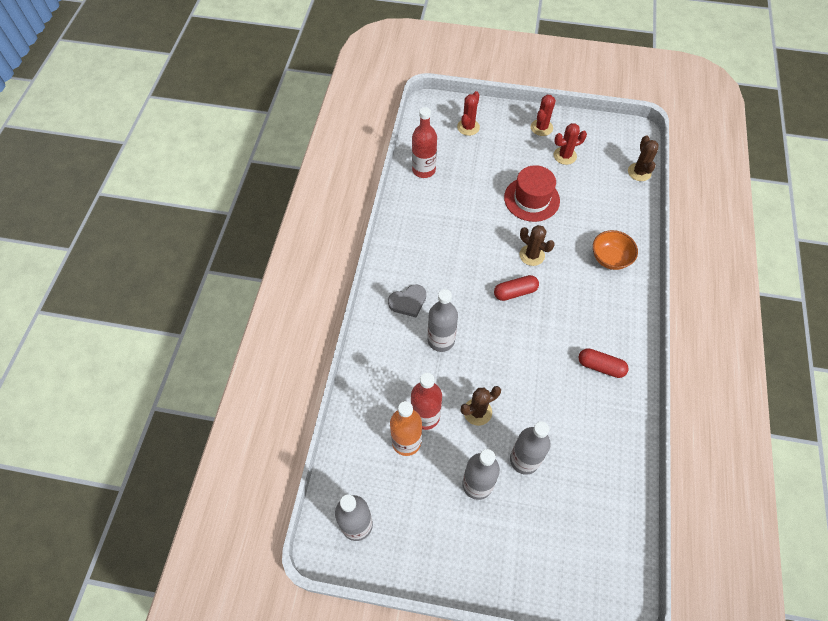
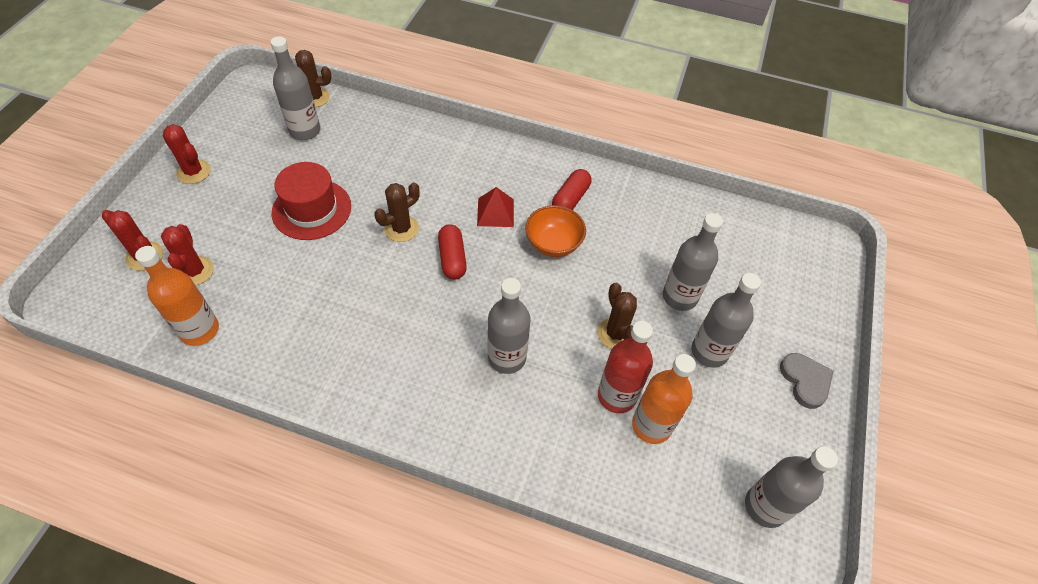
camera: 85 degrees left, 5 degrees down
(408, 302) = (436, 390): grey heart -> grey heart (805, 381)
(423, 170) = (199, 330): red bottle -> orange bottle
(565, 156) = (255, 159): red cactus -> red cactus (195, 271)
(567, 313) = (495, 212): none -> red pyramid
(602, 175) = (305, 131): none -> grey bottle
(610, 258) = (430, 155): orange bowl -> orange bowl (553, 244)

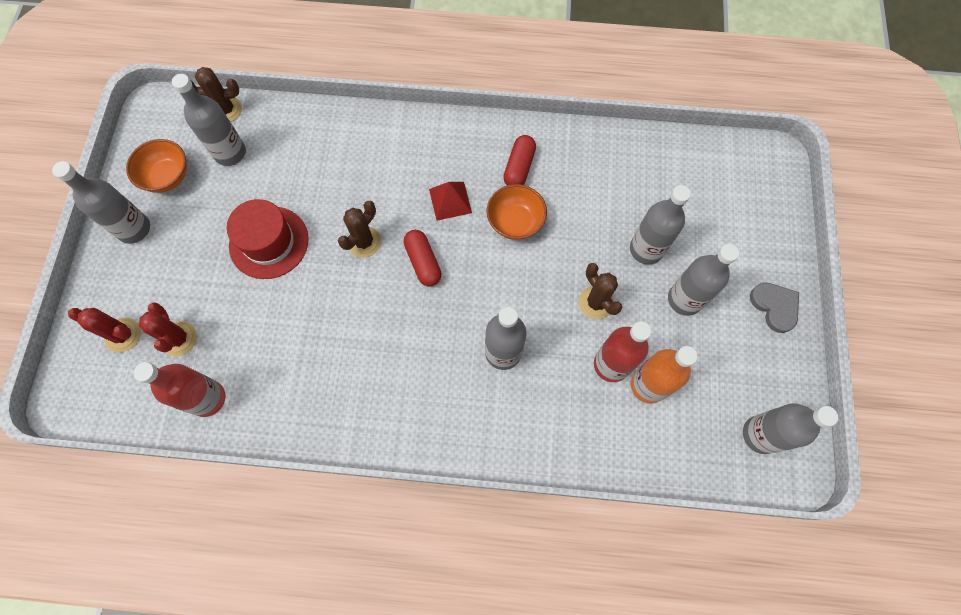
camera: 10 degrees left, 15 degrees up
(194, 172) = (134, 229): red cactus -> grey bottle
(199, 330) = (207, 398): orange bottle -> red bottle
(241, 137) = (167, 177): none -> orange bowl

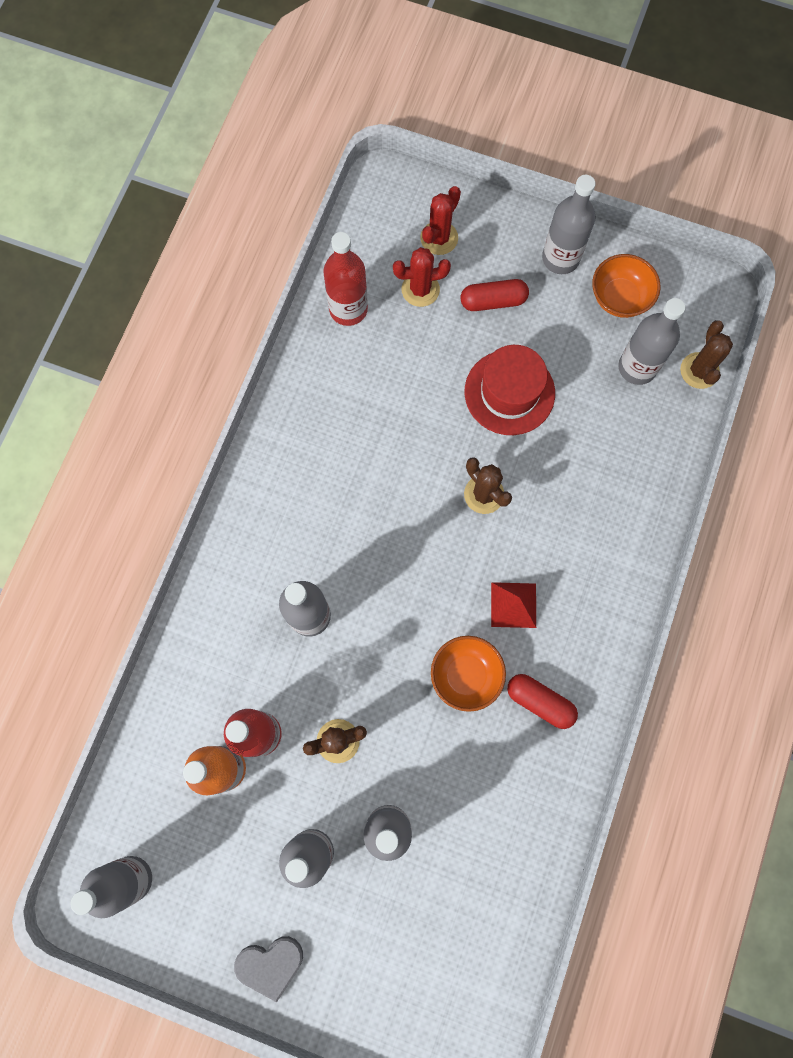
camera: 105 degrees right, 5 degrees up
(423, 262) = (441, 554): red capsule -> red capsule (493, 301)

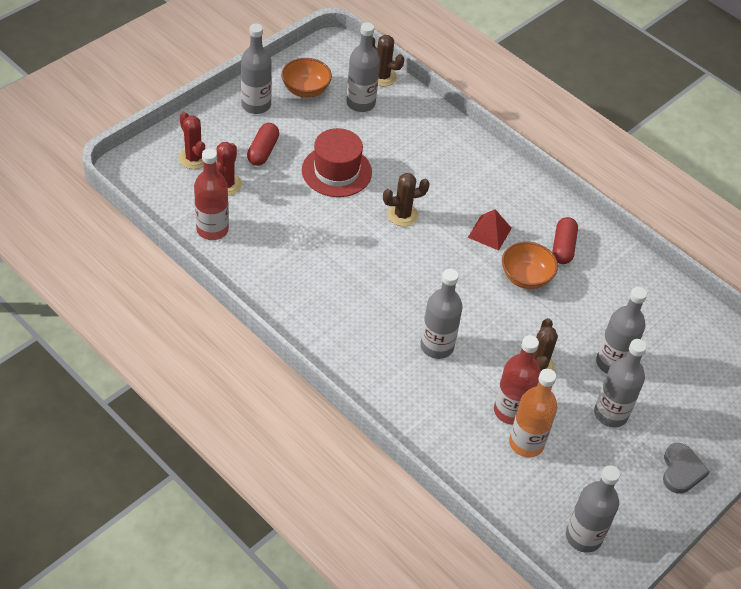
camera: 70 degrees left, 25 degrees down
(540, 702) = (563, 247): red capsule -> red capsule turned 45 degrees counterclockwise

